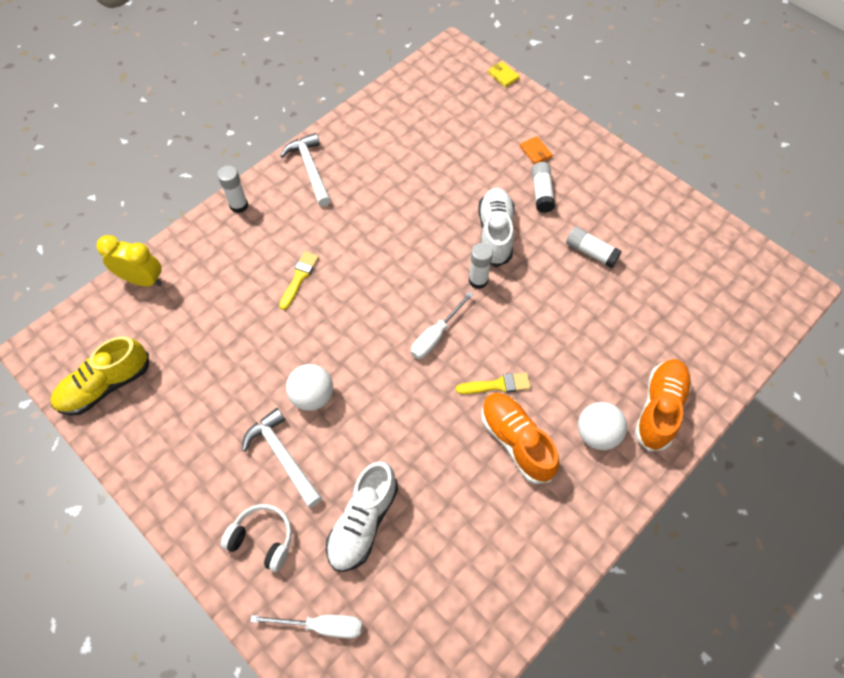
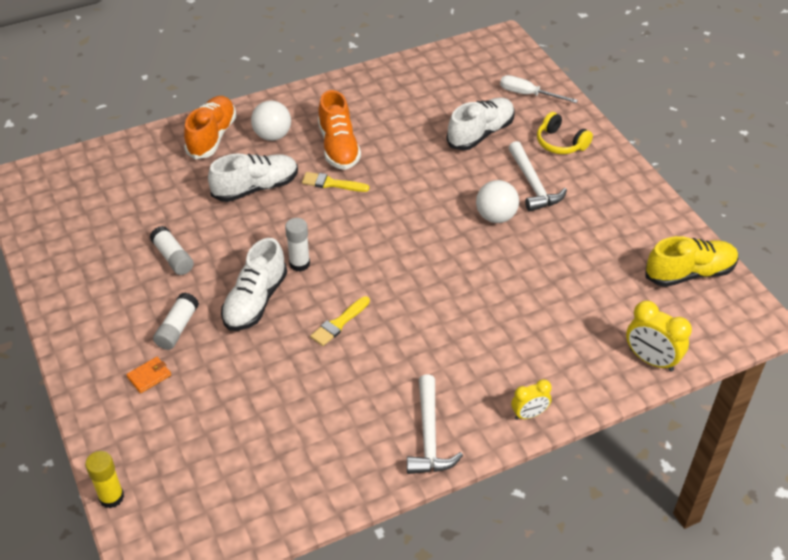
camera: 160 degrees left, 15 degrees down
(239, 205) = (529, 414): white glue stick -> yellow clock
(262, 539) = (560, 143): white headphones -> yellow headphones
(299, 278) = (479, 315): yellow brush -> yellow brush (339, 323)
(436, 335) = (365, 231): white screwdriver -> none
(503, 76) = (111, 497): yellow wallet -> yellow glue stick
(535, 152) = (149, 376): orange wallet -> orange wallet turned 60 degrees clockwise
(569, 353) = (255, 188): none -> white shoe
(659, 409) = (212, 137): orange shoe -> orange shoe turned 150 degrees clockwise

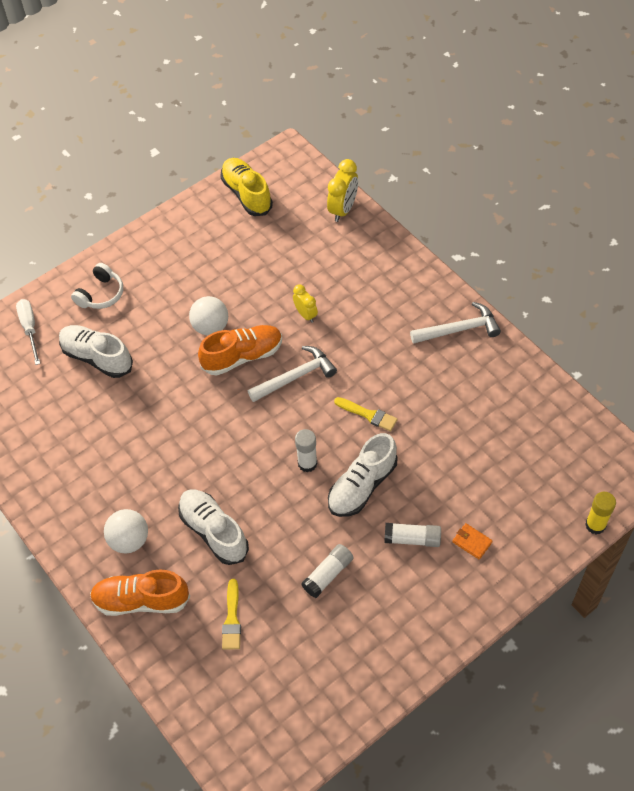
camera: 100 degrees left, 10 degrees up
(255, 301) = (362, 486): white shoe -> white shoe turned 120 degrees clockwise
(331, 183) = (193, 465): yellow brush -> yellow brush (232, 619)
(338, 147) = (137, 473): orange shoe -> orange shoe (242, 356)
(528, 94) = (30, 329): white screwdriver -> white screwdriver turned 150 degrees clockwise
(529, 414) = (418, 273): yellow clock -> yellow clock (306, 315)
(533, 184) = (162, 307): white hammer -> white hammer (295, 377)
(560, 143) = (101, 294): yellow headphones -> white headphones

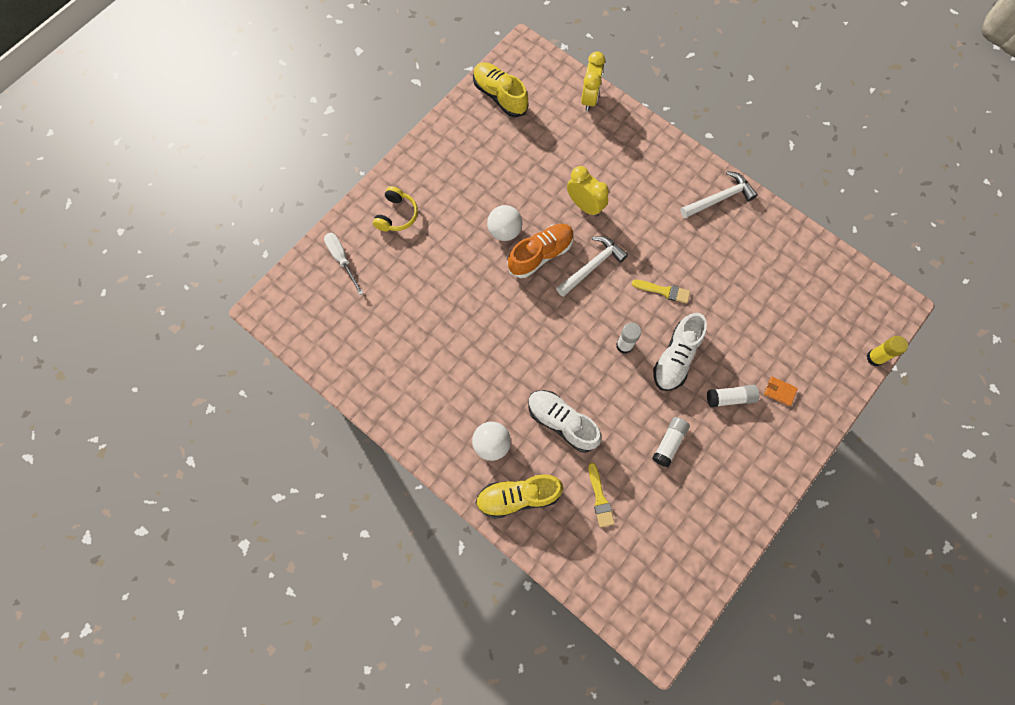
camera: 15 degrees left, 15 degrees up
(97, 357) = (411, 277): white shoe -> none
(101, 294) = (396, 215): white headphones -> yellow headphones
(141, 600) = (518, 497): orange shoe -> yellow shoe
(306, 315) = (584, 205): yellow clock -> yellow clock, size x1.59

